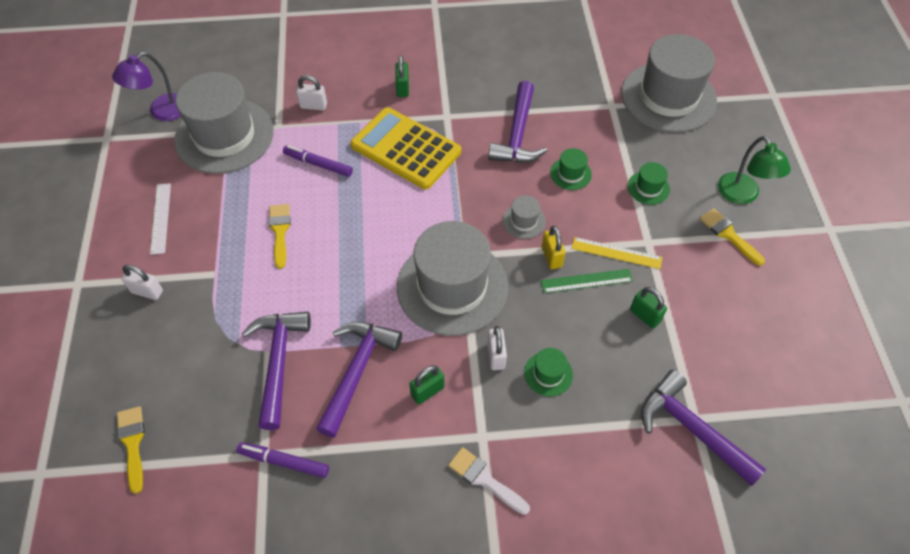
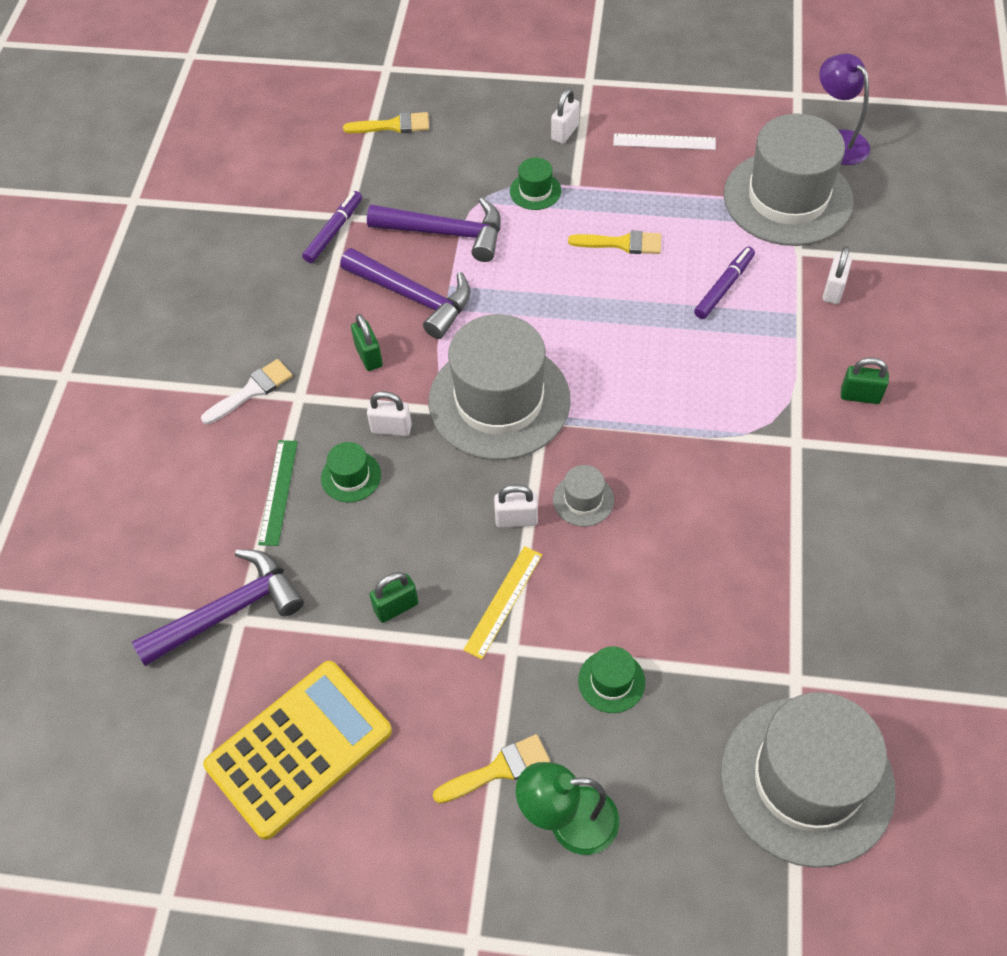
camera: 105 degrees right, 0 degrees up
(406, 149) = (738, 384): yellow calculator -> yellow calculator (299, 749)
(517, 135) = (746, 526): purple hammer -> none
(551, 257) = (516, 519): yellow padlock -> white padlock
(570, 174) = (658, 579): green hat -> green hat (535, 191)
(586, 281) = (468, 551): green ruler -> green ruler (278, 492)

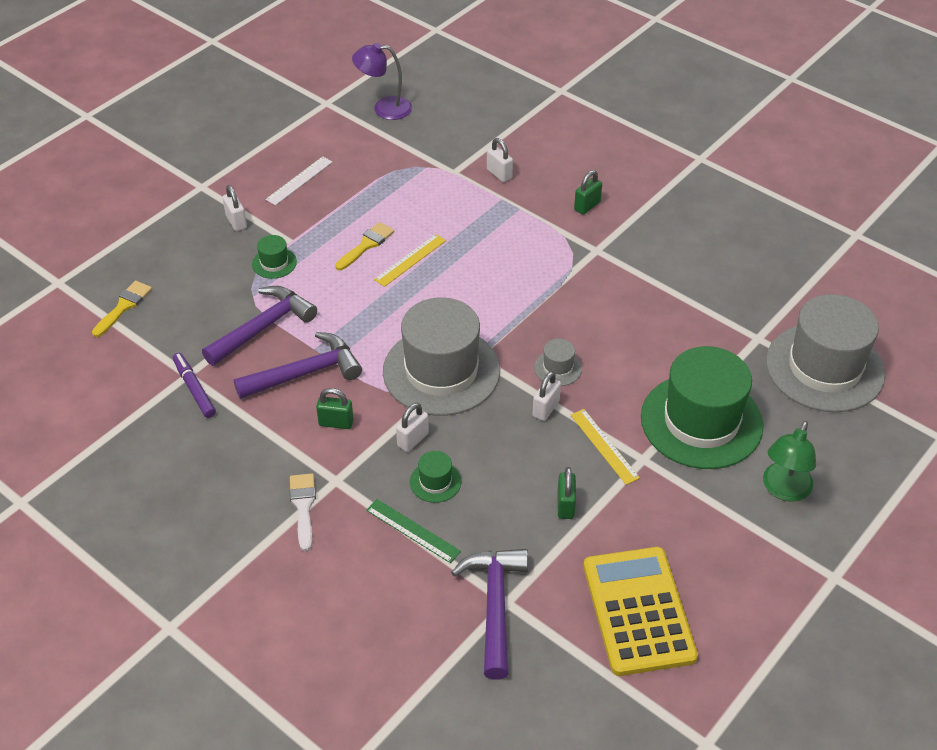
camera: 60 degrees left, 10 degrees down
(498, 769) = (725, 508): yellow brush -> none
(611, 681) = (701, 421): green hat -> green hat, size x2.44
(632, 289) = (410, 260): none -> yellow ruler
(724, 287) = (450, 218): purple marker -> none
(787, 198) = (407, 153): grey hat -> none

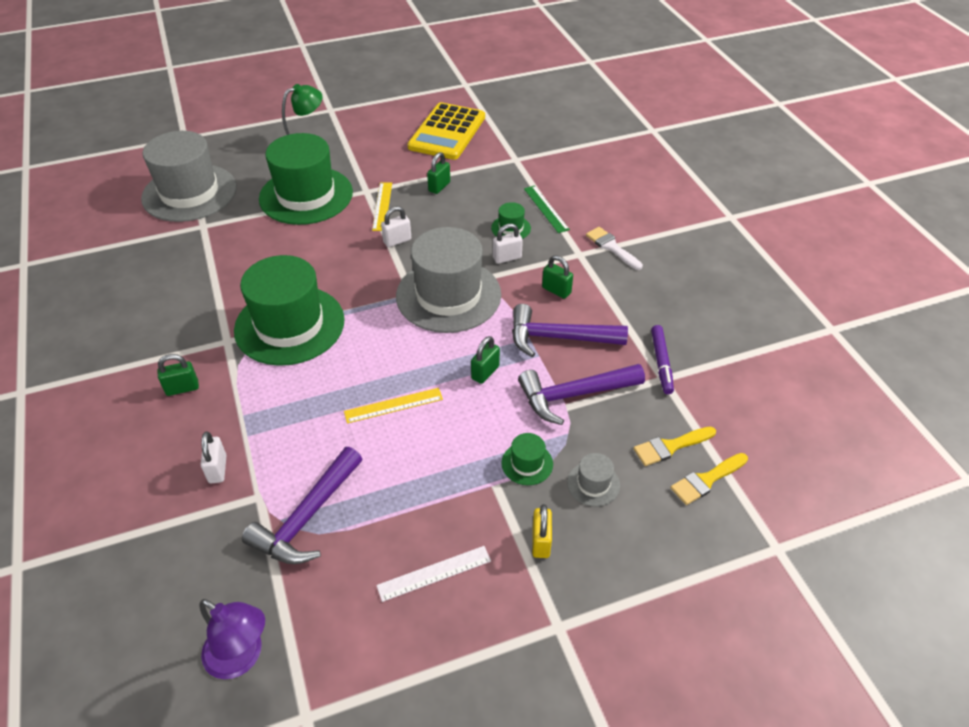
camera: 150 degrees left, 0 degrees up
(236, 222) = (541, 542): white padlock -> yellow padlock
(303, 507) = (611, 247): white brush -> white brush turned 120 degrees clockwise
(353, 314) = (485, 372): none -> green padlock
(366, 245) = (422, 442): yellow brush -> yellow brush (670, 446)
(494, 605) = (524, 160): purple hammer -> purple hammer (307, 518)
(558, 368) = (361, 262): grey hat -> grey hat (593, 484)
(559, 283) = (289, 325): none -> green hat

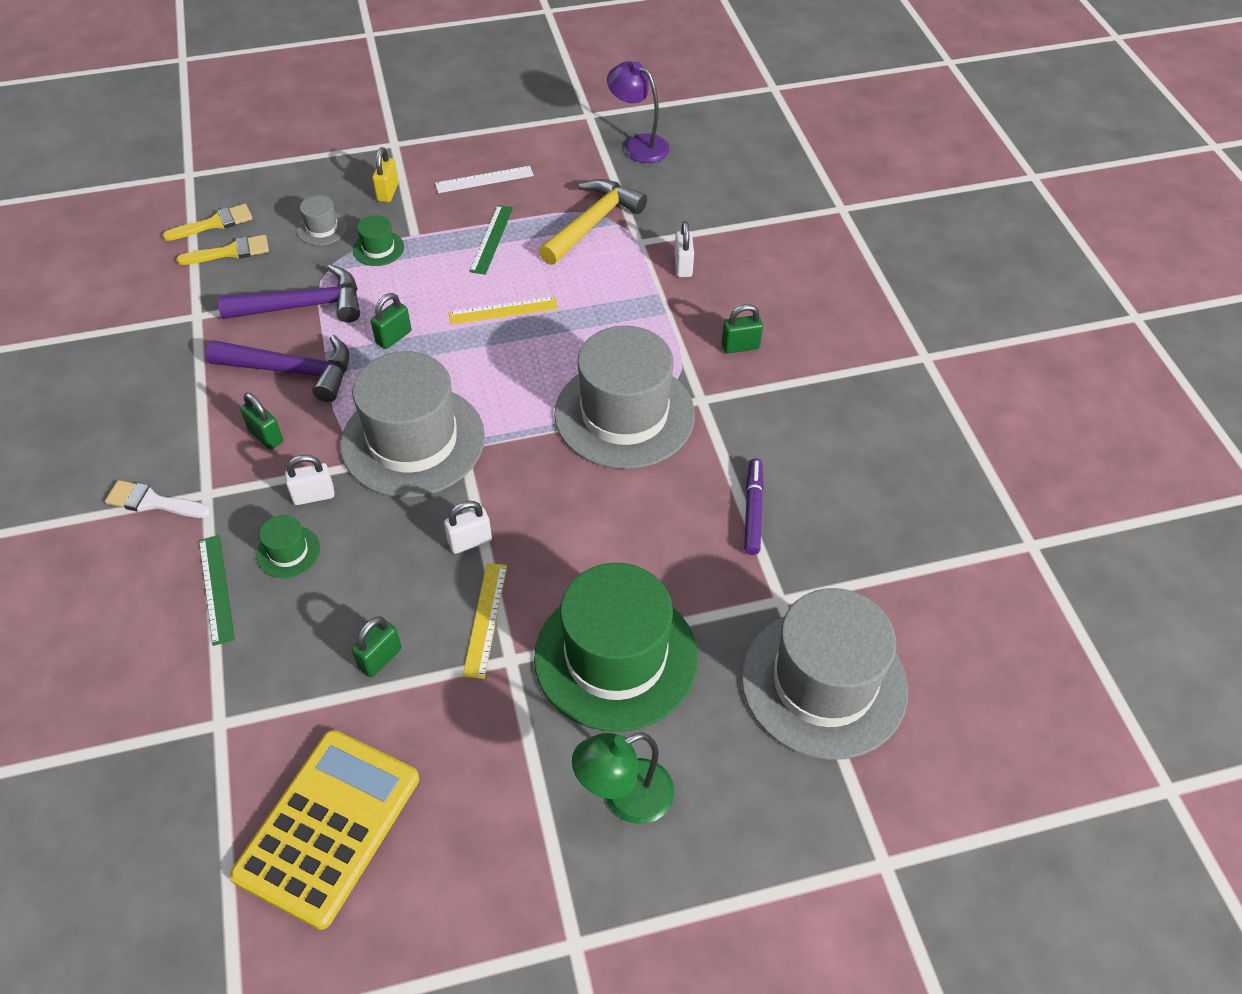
camera: 175 degrees left, 5 degrees up
(289, 325) = (624, 414): green hat -> grey hat
(307, 518) = (593, 223): purple hammer -> yellow hammer
(414, 486) = (491, 239): none -> green ruler
(611, 247) = (152, 502): white brush -> white brush turned 135 degrees clockwise
(661, 363) = (187, 332): purple marker -> purple marker (753, 510)

